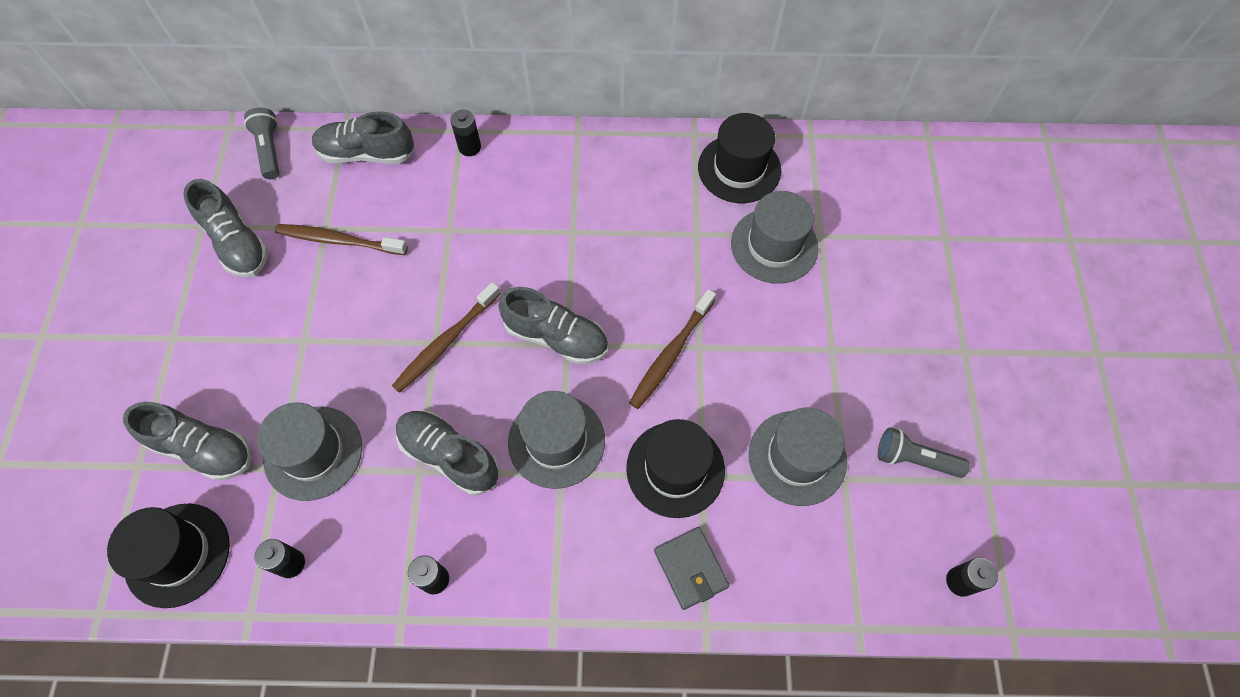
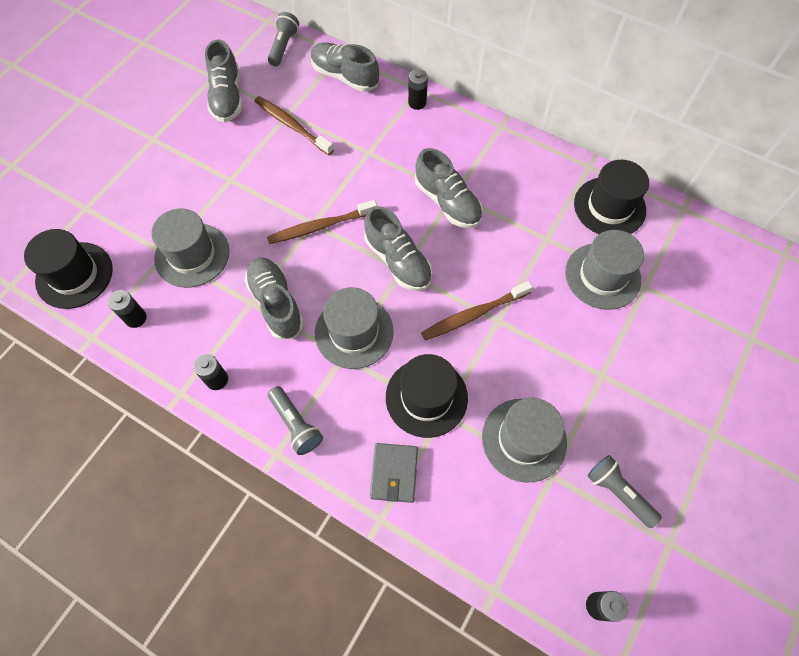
camera: 30 degrees right, 0 degrees up
(203, 449) = (129, 217): grey shoe -> grey shoe (447, 202)
(555, 577) = (296, 424): none -> grey flashlight

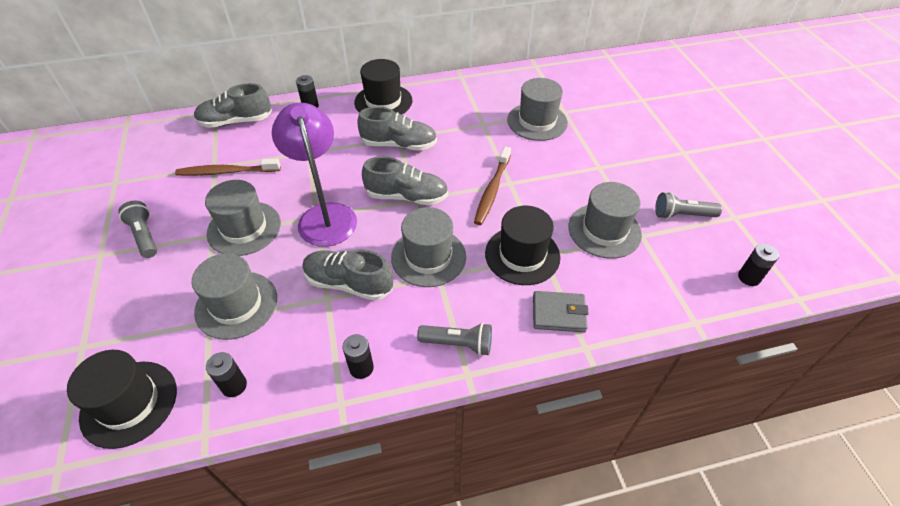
camera: 45 degrees left, 15 degrees down
(227, 97) = (145, 187): grey shoe -> none
(255, 191) = (244, 228): none -> grey hat
(283, 46) = (161, 131): grey flashlight -> grey flashlight (144, 236)
(320, 226) = (325, 215): brown toothbrush -> purple lamp
(394, 473) = (558, 314): grey wallet -> grey wallet turned 45 degrees counterclockwise
(609, 207) = (497, 88): black hat -> black hat (383, 101)

